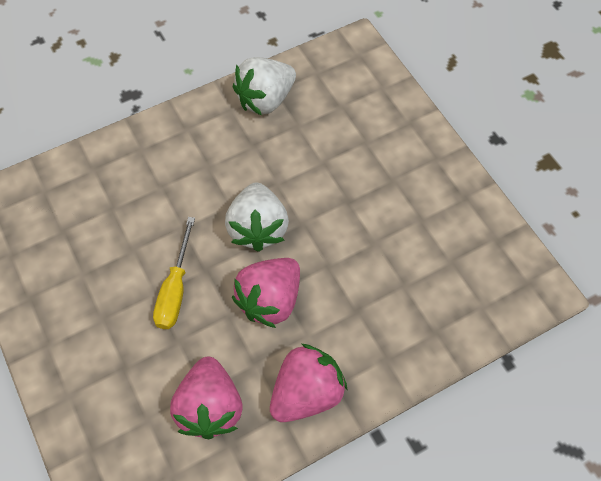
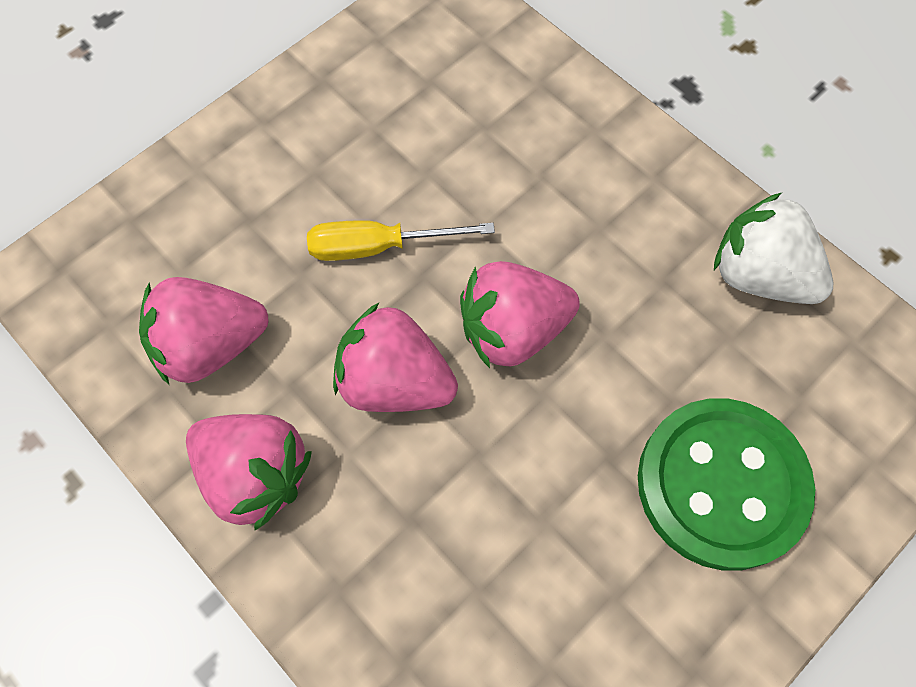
camera: 75 degrees right, 5 degrees up
(258, 228) = (512, 330): white strawberry -> pink strawberry
(376, 155) = (721, 484): none -> green button

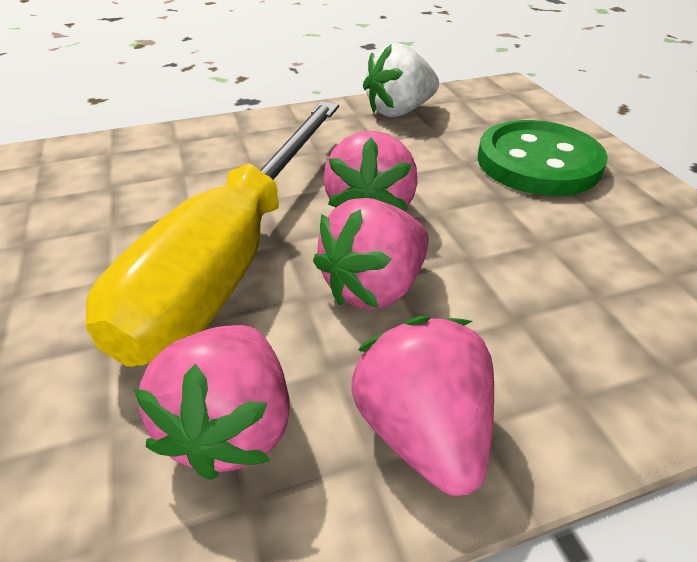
camera: 65 degrees left, 25 degrees down
(256, 474) = (422, 430): pink strawberry -> pink strawberry turned 75 degrees counterclockwise
(378, 246) = (232, 257): yellow screwdriver -> yellow screwdriver, size x2.34

